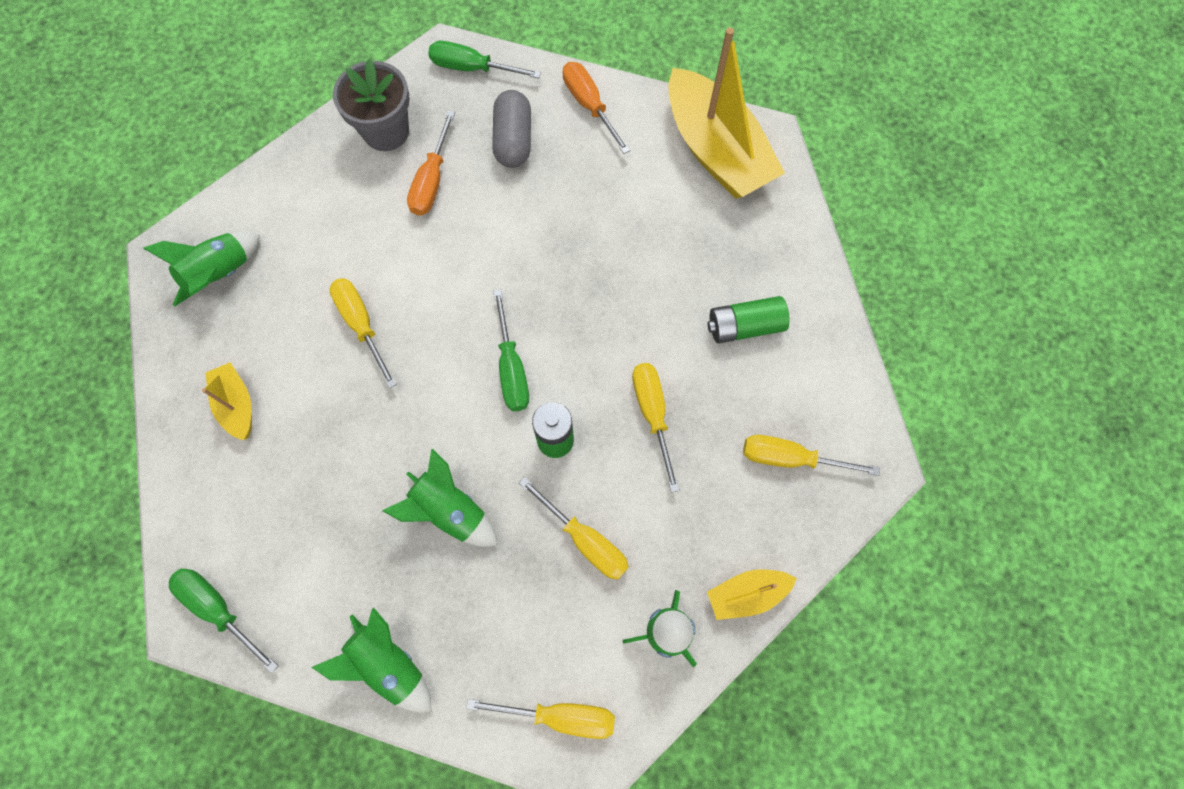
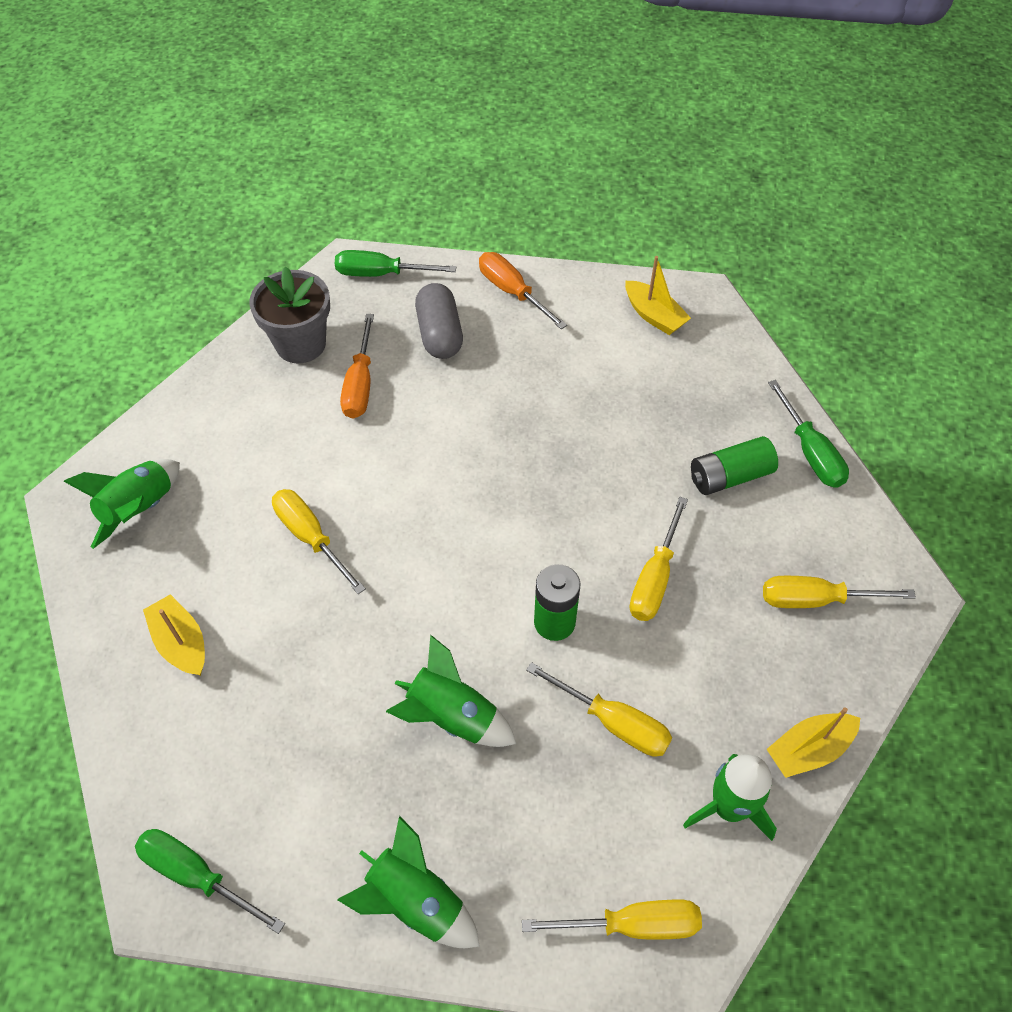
camera: 10 degrees left, 15 degrees down
(512, 368) = (489, 556): green screwdriver -> green screwdriver (810, 452)
(652, 414) = (654, 578): yellow screwdriver -> yellow screwdriver turned 135 degrees counterclockwise
(716, 150) = (654, 315): yellow boat -> yellow boat, size x0.48

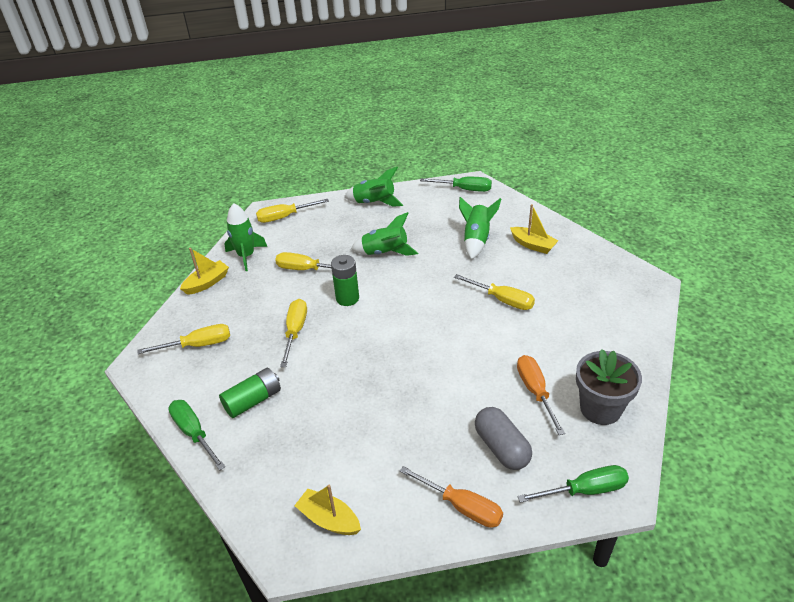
camera: 165 degrees right, 15 degrees down
(140, 509) = (608, 287): green rocket -> green rocket (476, 240)

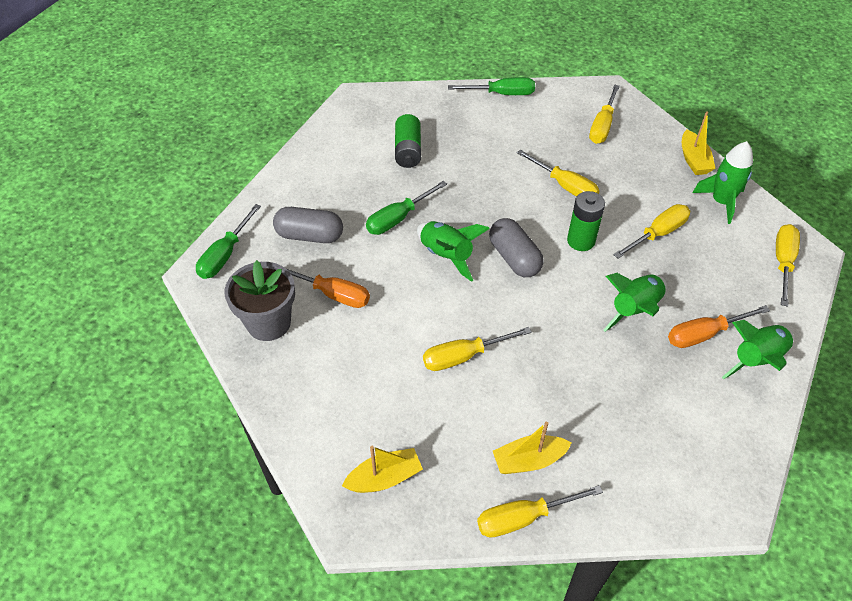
camera: 125 degrees right, 10 degrees up
(253, 400) = (504, 131): green battery -> green battery (408, 150)
(329, 519) = (359, 123): yellow boat -> yellow boat (384, 478)
(397, 320) = (514, 258): none -> grey capsule
(462, 506) = (293, 186): orange screwdriver -> orange screwdriver (704, 334)
(464, 189) = (721, 482): green screwdriver -> green screwdriver (398, 218)
(476, 240) = (588, 409): green rocket -> green rocket (446, 255)
(564, 233) = (523, 518): none -> yellow screwdriver

